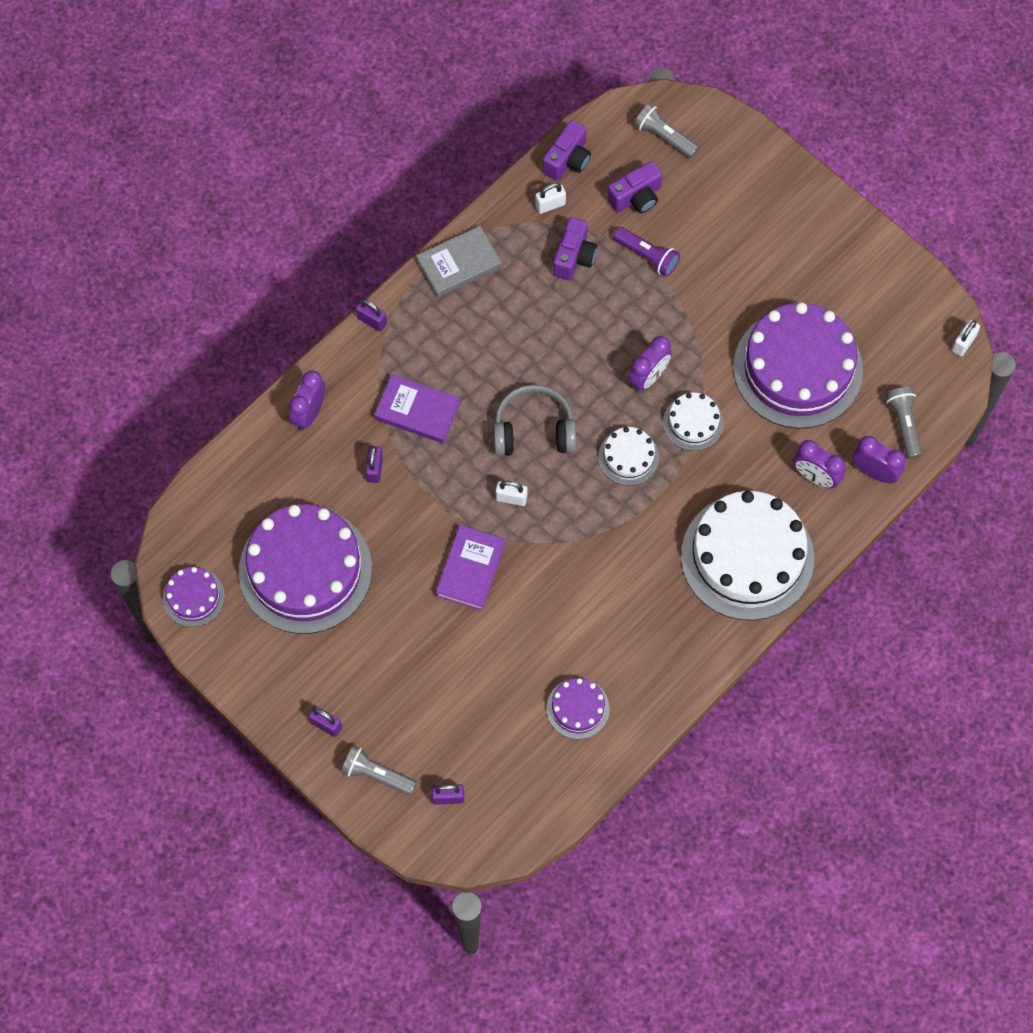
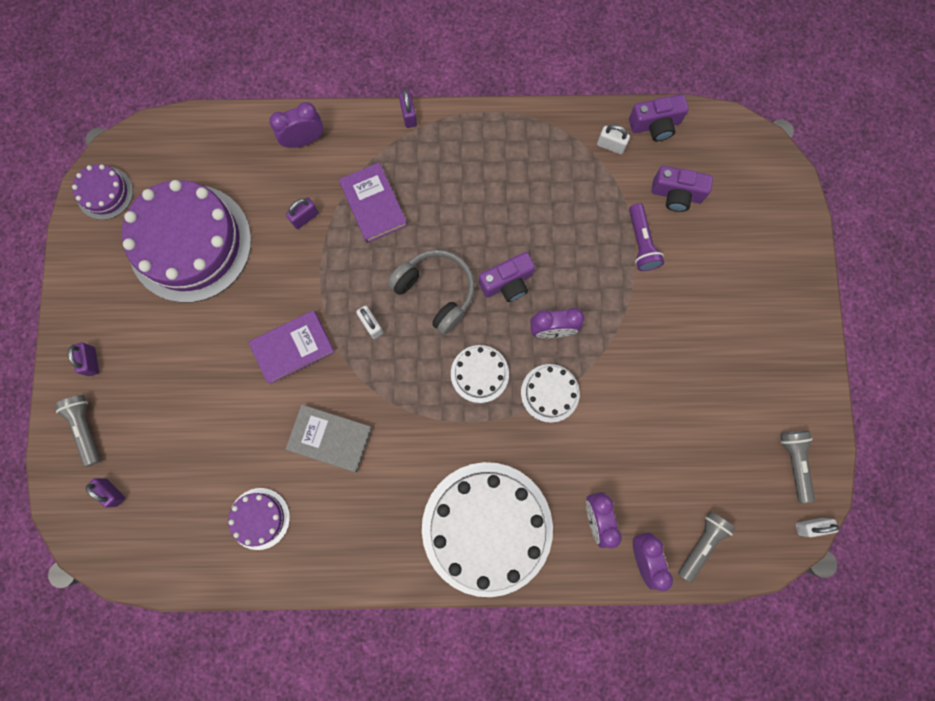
camera: 45 degrees right, 10 degrees up
(459, 264) = (506, 130): grey book -> grey book (330, 438)
(574, 257) = (589, 197): purple camera -> purple camera (507, 283)
(664, 136) = (741, 169): grey flashlight -> grey flashlight (794, 463)
(798, 368) = (666, 426): purple cake -> none

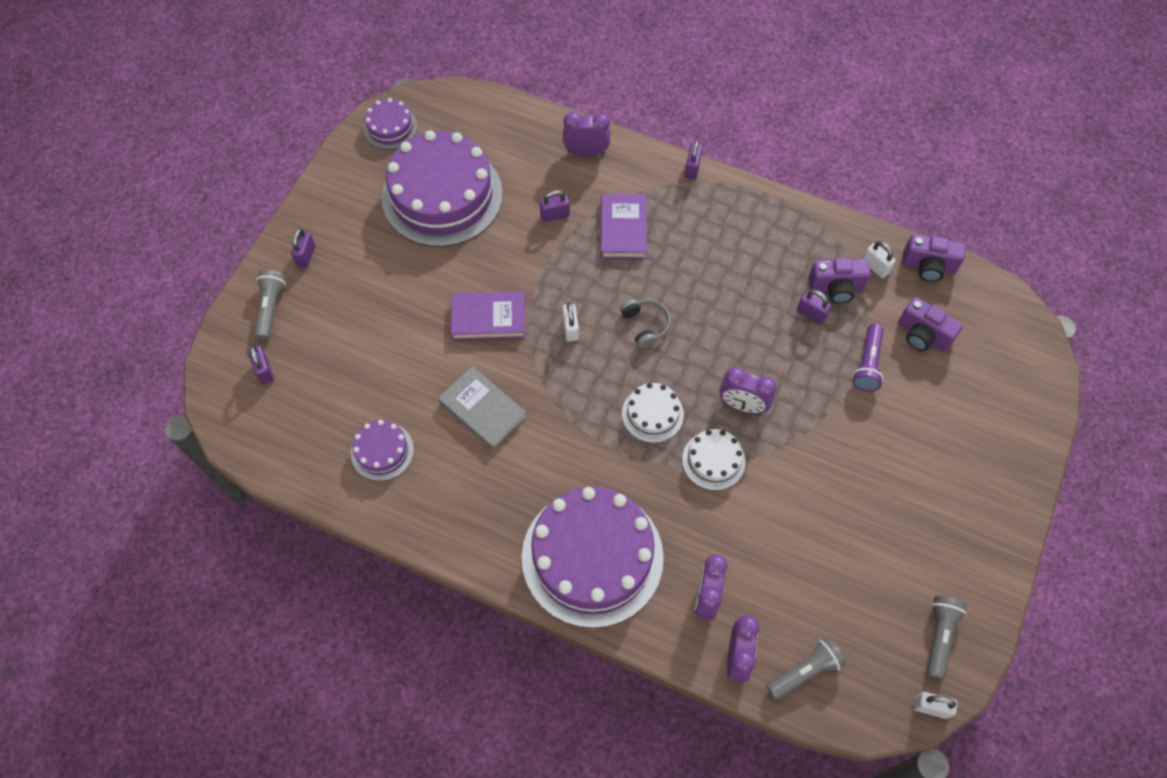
camera: 25 degrees right, 15 degrees down
(436, 292) = (645, 325): grey headphones -> grey headphones, size x0.61
(487, 528) = (592, 557): white cake -> purple cake
(507, 283) = (718, 346): purple camera -> purple camera (836, 288)
(574, 216) = (811, 314): none -> purple padlock

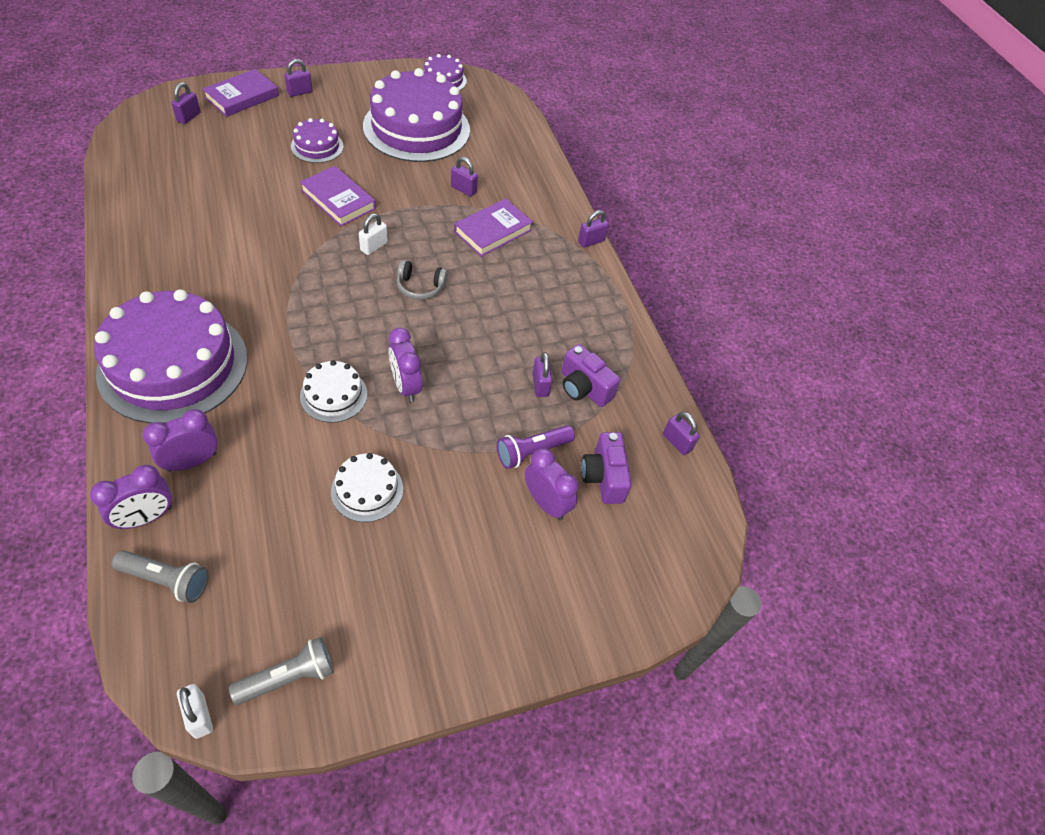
camera: 40 degrees right, 10 degrees down
(270, 308) = (242, 97): grey flashlight -> purple book
(382, 451) = (172, 202): purple cake -> purple cake (317, 146)
(483, 410) = (255, 235): grey book -> none
(586, 152) = (536, 178): purple clock -> purple clock (546, 503)
(645, 325) = (420, 287): grey headphones -> grey headphones turned 75 degrees clockwise
(652, 414) = (342, 333): white cake -> white cake (367, 490)
(875, 267) = (634, 404): white padlock -> none
(928, 266) = (677, 442): purple camera -> purple padlock

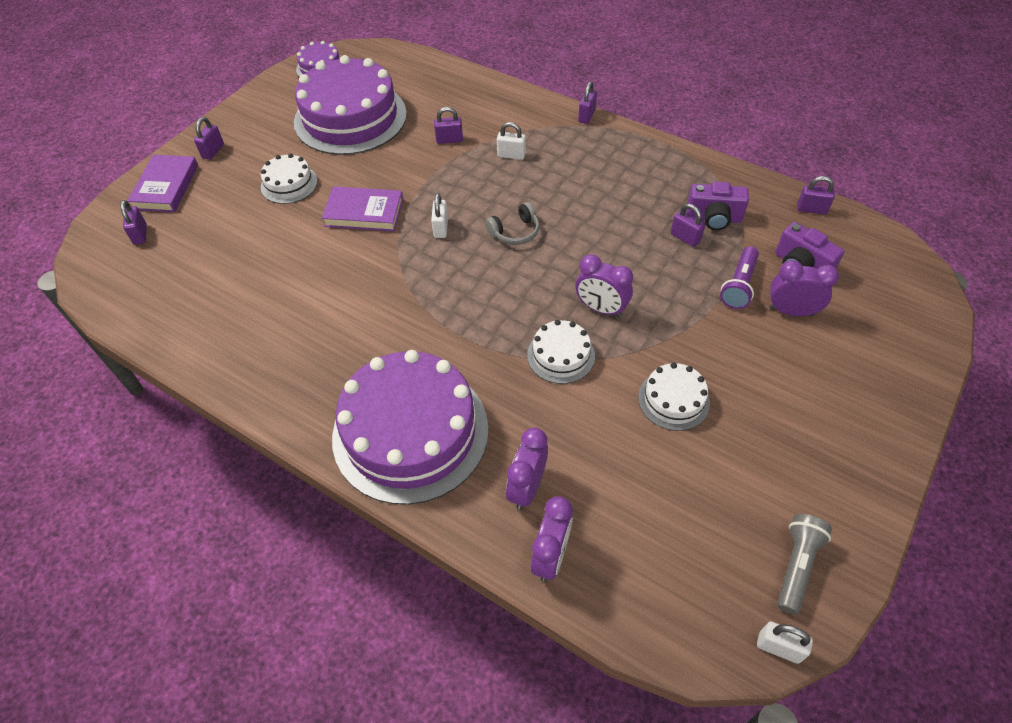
camera: 30 degrees left, 0 degrees up
(167, 580) = (628, 583): grey flashlight -> none
(317, 146) = (289, 184): purple cake -> white cake
(493, 231) = (511, 155): purple book -> white padlock

